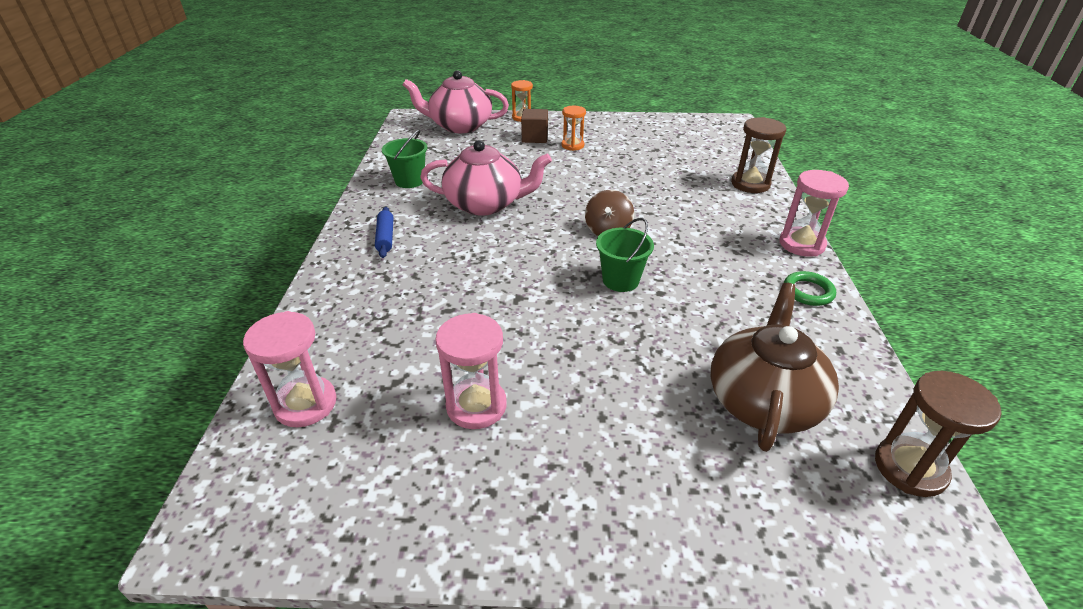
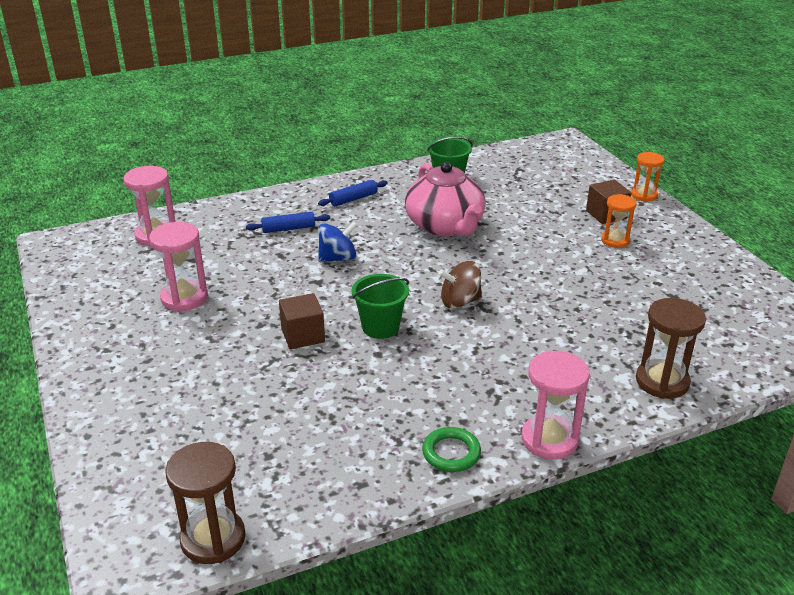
camera: 65 degrees right, 5 degrees down
(400, 292) = (288, 229): none -> blue rolling pin
(460, 126) = (580, 169): pink teapot -> none
(487, 275) = (338, 258): none -> blue spinning top
(607, 330) = (303, 335): none -> brown cube
(763, 400) = (258, 438): brown teapot -> none

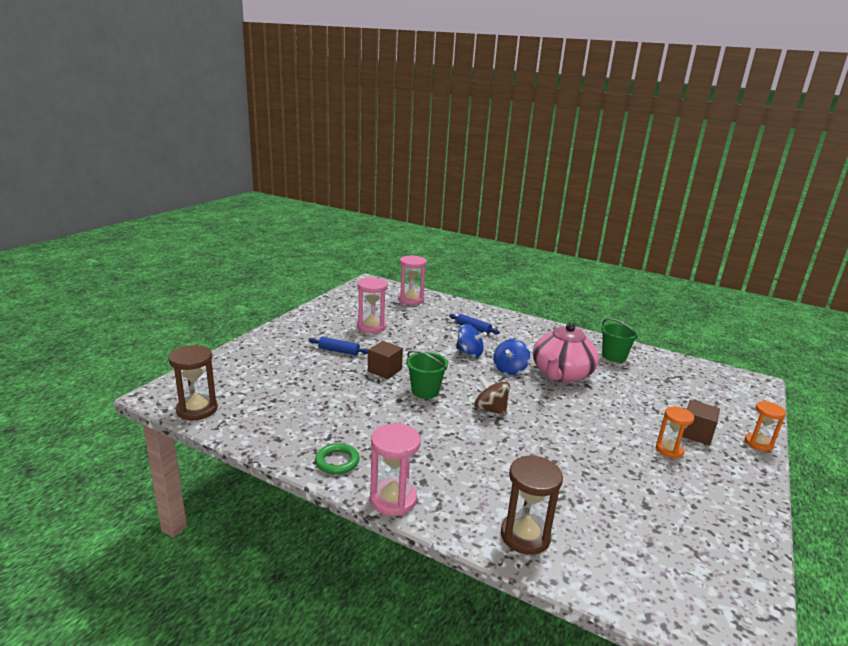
camera: 50 degrees right, 10 degrees down
(353, 199) = (534, 335): blue rolling pin -> blue rolling pin (338, 351)
(401, 251) = (510, 369): none -> blue spinning top

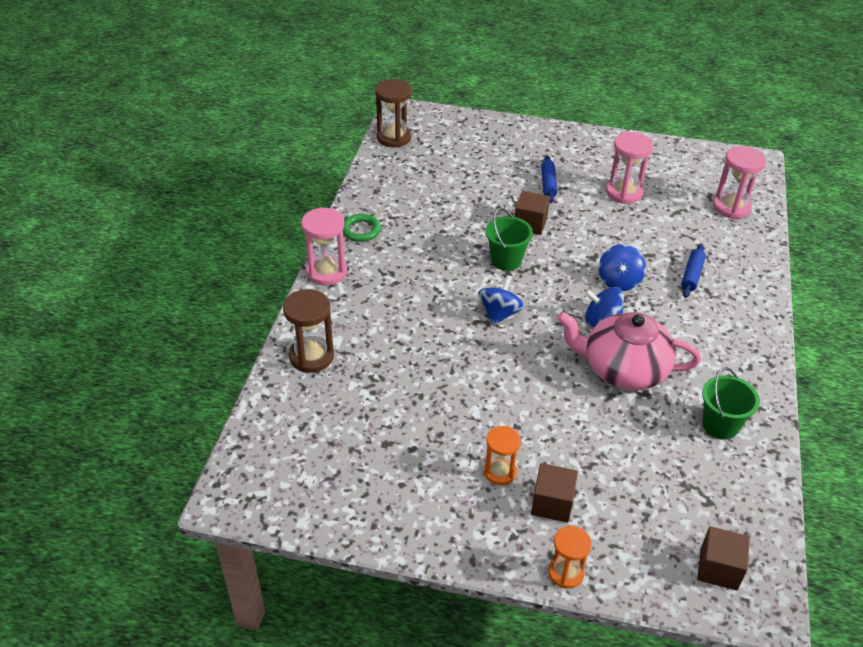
camera: 75 degrees right, 20 degrees up
(490, 409) = (499, 313): brown spinning top -> blue spinning top
(732, 387) = (718, 568): none -> brown cube

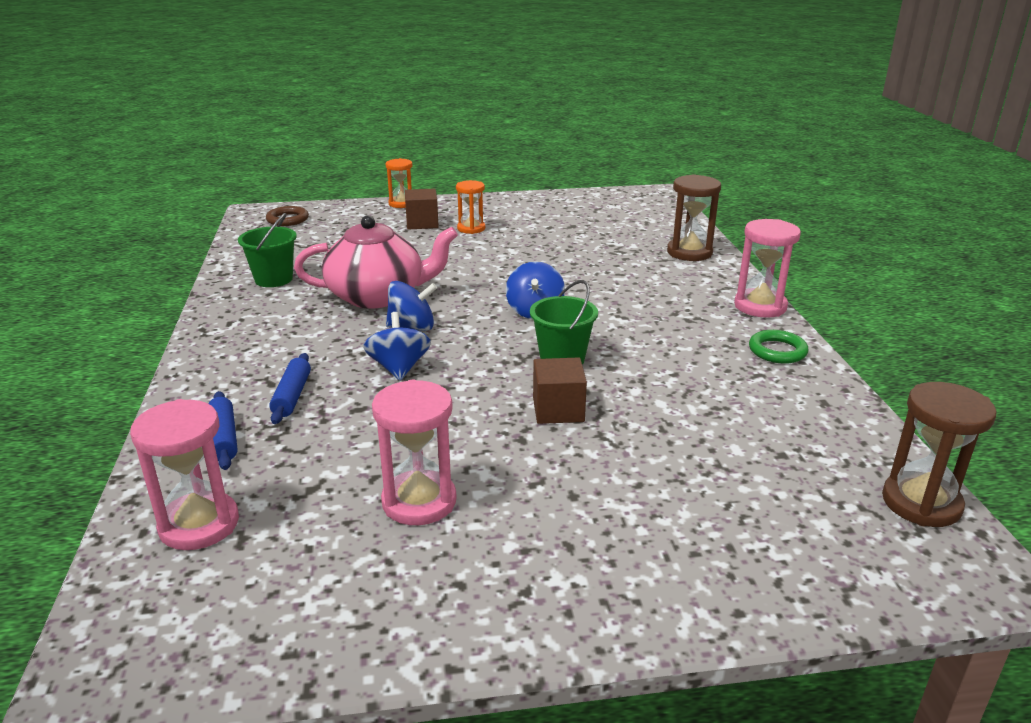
camera: 160 degrees right, 15 degrees down
(548, 184) = (567, 483): blue rolling pin -> blue rolling pin (224, 438)
(718, 568) = (287, 219): brown cube -> brown ring

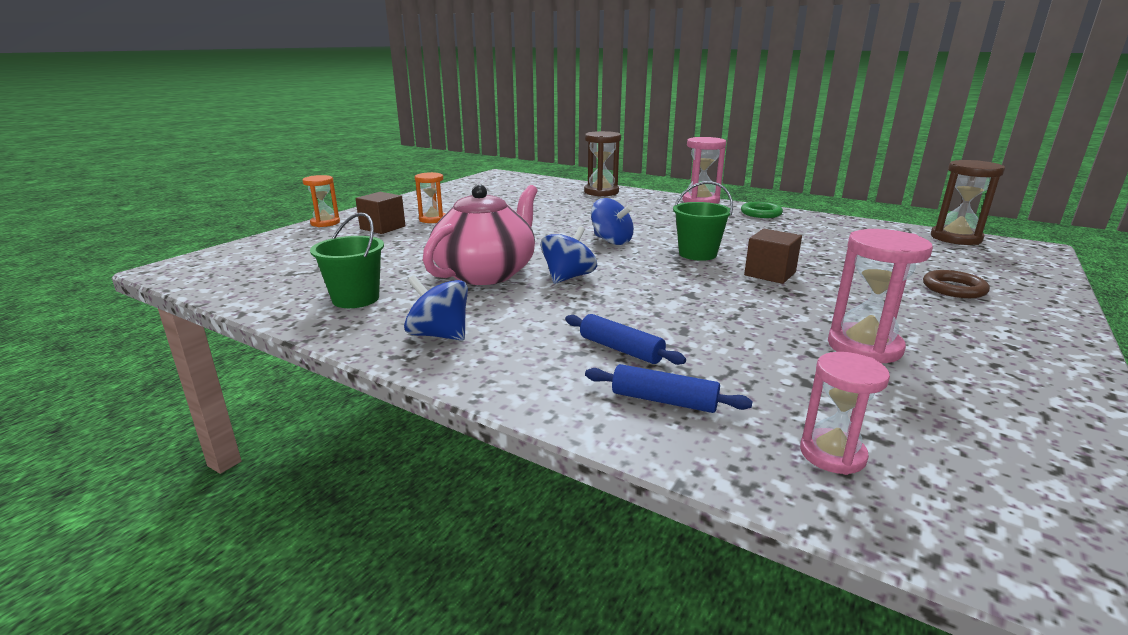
camera: 50 degrees left, 5 degrees down
(199, 524) = (832, 454): pink hourglass -> pink hourglass, size x0.67
(287, 219) = (233, 262): brown ring -> brown ring (954, 288)
(399, 368) = (633, 299): blue spinning top -> blue spinning top (439, 335)

